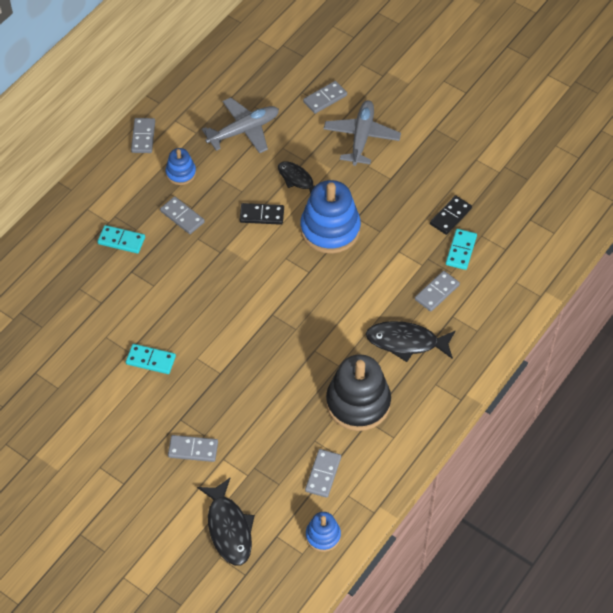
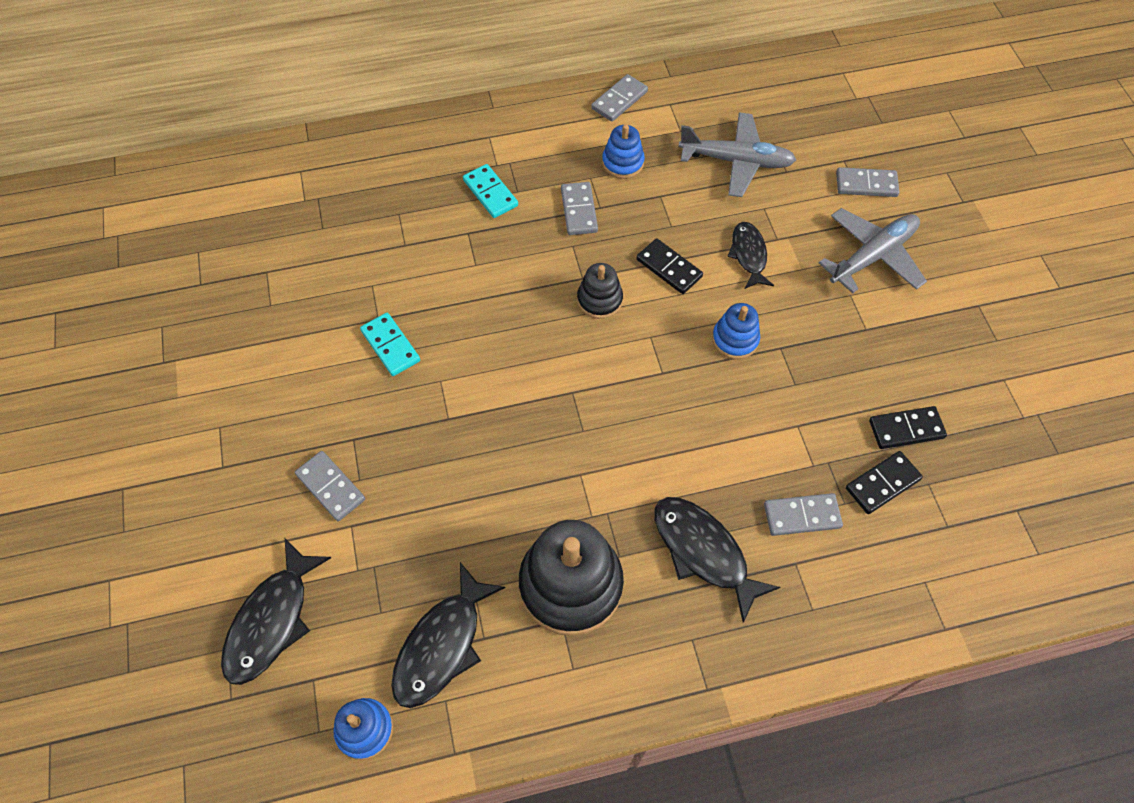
camera: 40 degrees right, 5 degrees up
(241, 257) = (599, 300): none -> black stacking toy
(323, 474) = (442, 645): grey domino -> black fish
(330, 229) = (735, 339): blue stacking toy -> blue stacking toy, size x0.52
(461, 250) = (882, 484): turquoise domino -> black domino

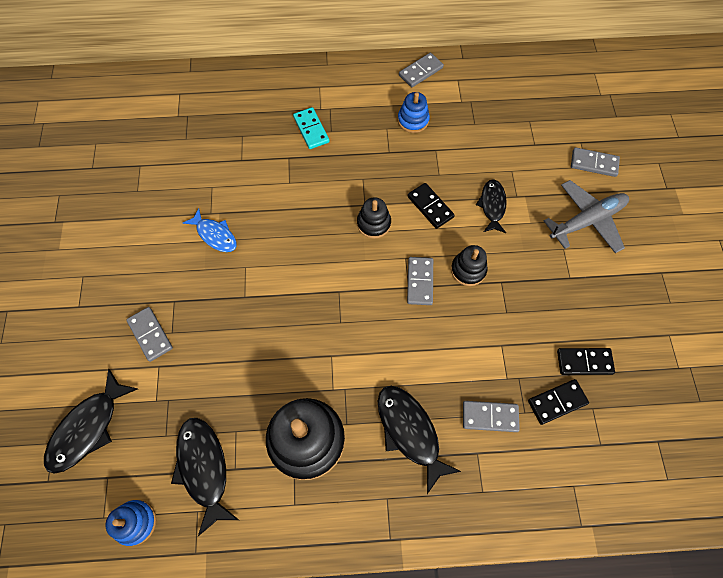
camera: 10 degrees right, 5 degrees up
(390, 346) = (215, 235): turquoise domino -> blue fish
(442, 645) = (204, 468): black fish -> black fish turned 120 degrees clockwise
(578, 210) = (373, 152): grey domino -> grey domino (420, 282)
(735, 339) = (468, 270): blue stacking toy -> black stacking toy
(736, 161) = (498, 131): grey plane -> none

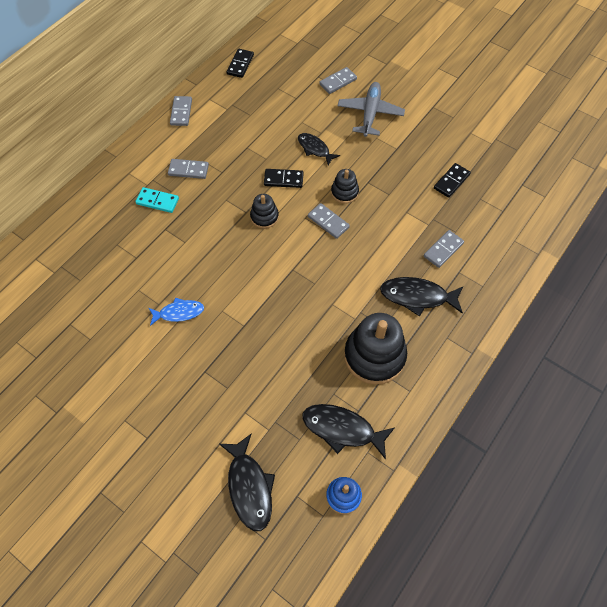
camera: 50 degrees left, 5 degrees down
(150, 334) = (216, 402): grey domino -> grey domino (188, 170)
(413, 120) = (213, 143): blue stacking toy -> none
(557, 402) = (463, 212): black domino -> black domino (240, 64)

